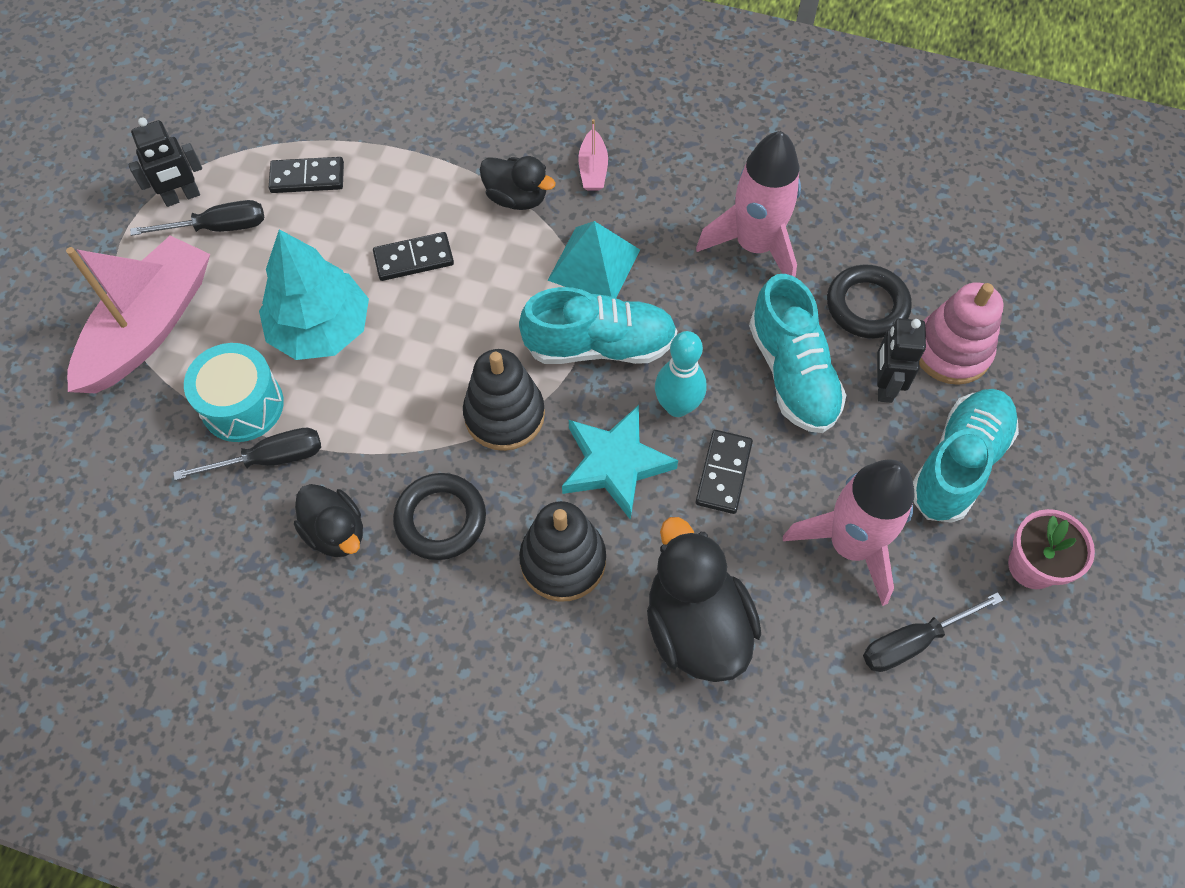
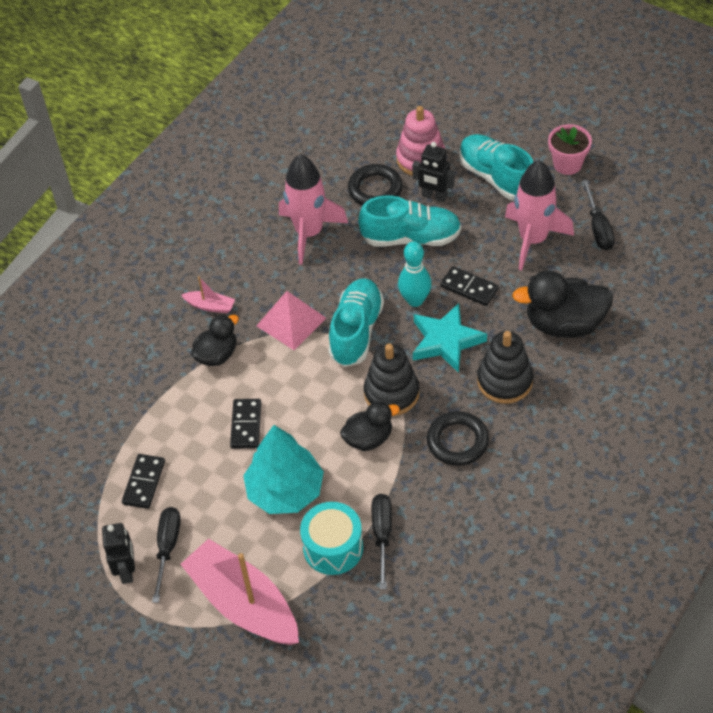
camera: 70 degrees left, 10 degrees down
(336, 532) = (450, 502): black duck -> black duck (368, 438)
(594, 264) = (291, 321): turquoise pyramid -> pink pyramid

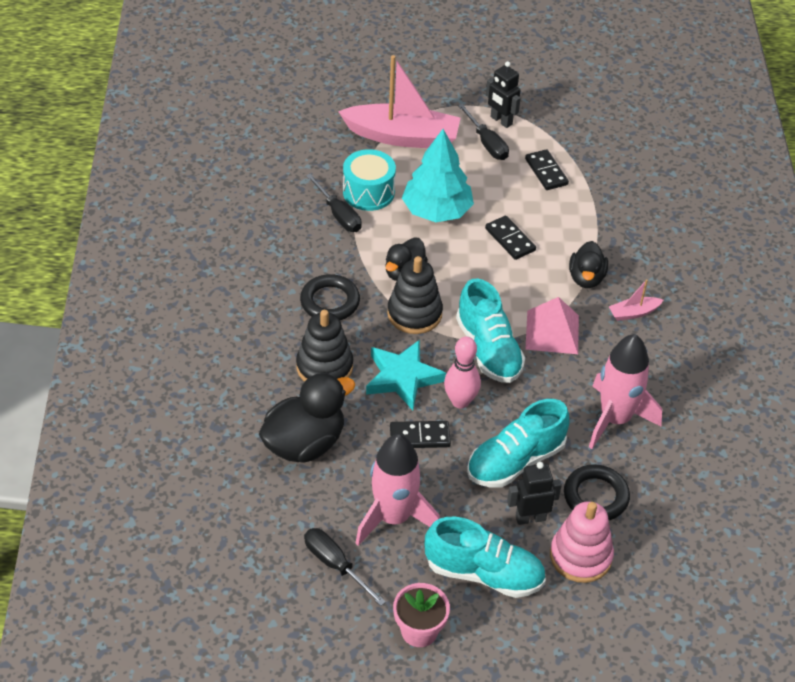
camera: 140 degrees right, 5 degrees down
(415, 300) = (460, 401): turquoise bowling pin -> pink bowling pin

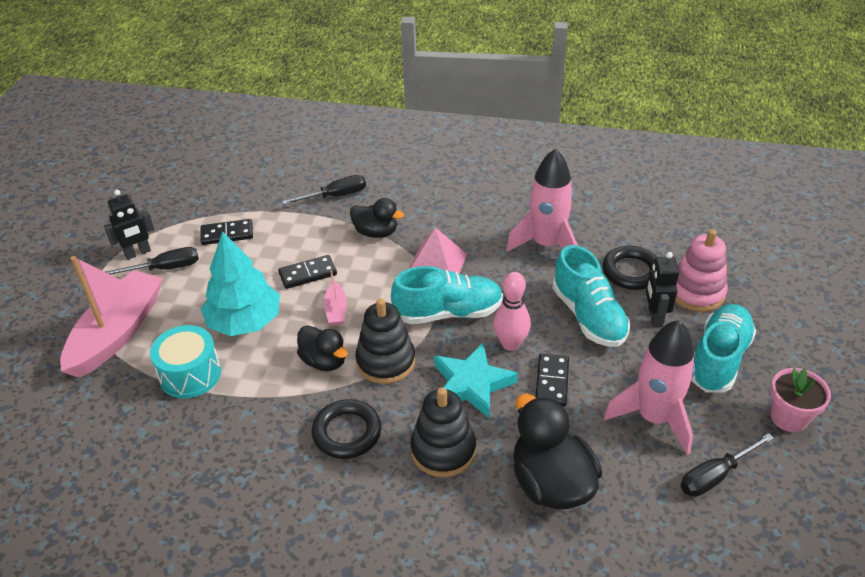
camera: 75 degrees left, 5 degrees down
(338, 215) = (213, 406): black screwdriver -> black screwdriver (335, 196)
(633, 313) = (427, 212): pink boat -> pink boat (336, 310)

